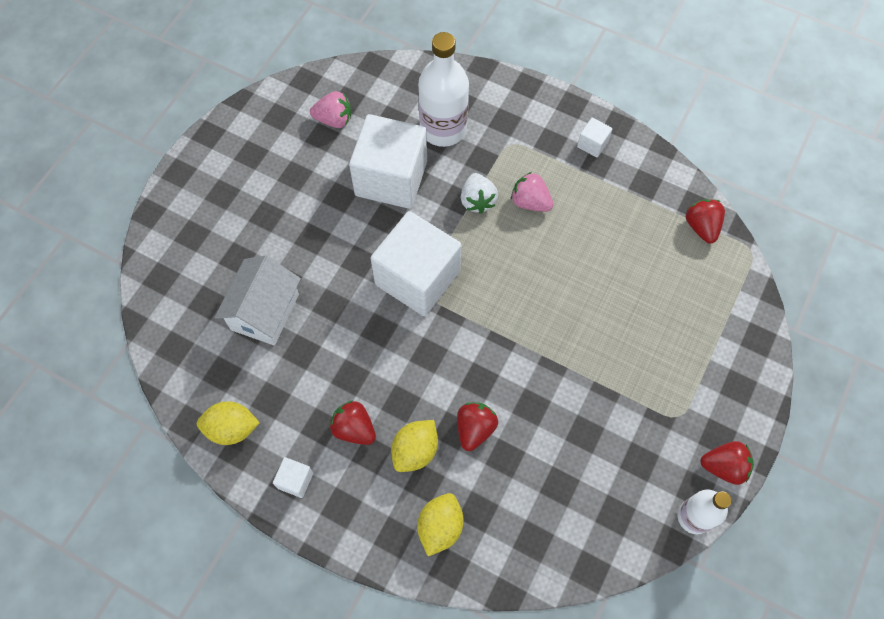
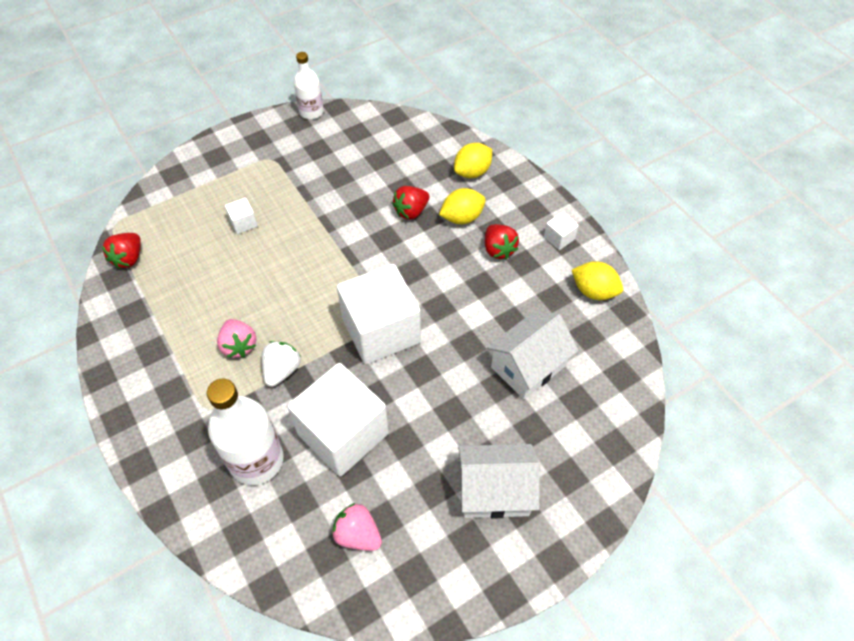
camera: 150 degrees left, 10 degrees down
(247, 195) = (494, 491): none -> white house
(592, 144) = (139, 369): white cube -> white cube (243, 223)
(724, 466) = (269, 125): red strawberry -> none

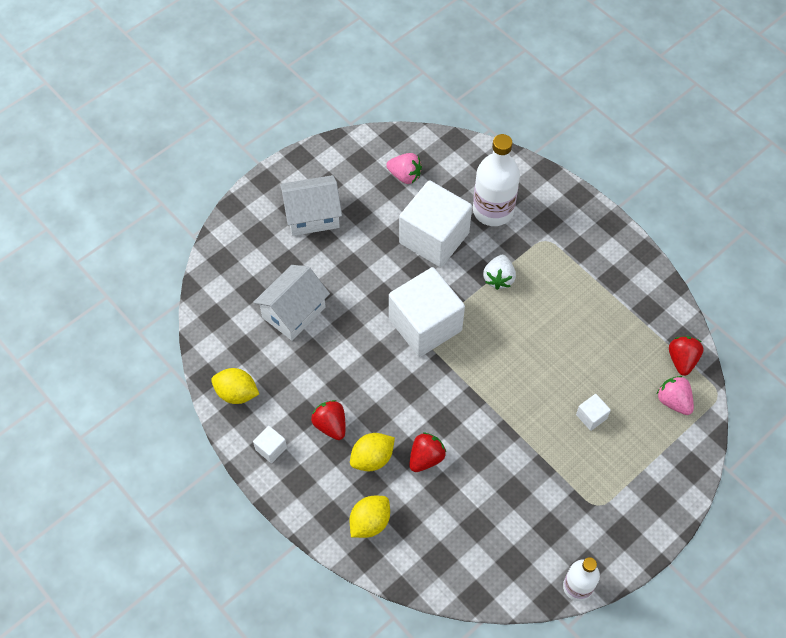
camera: 170 degrees right, 5 degrees up
(239, 345) = (542, 293): pink strawberry -> pink strawberry (673, 401)

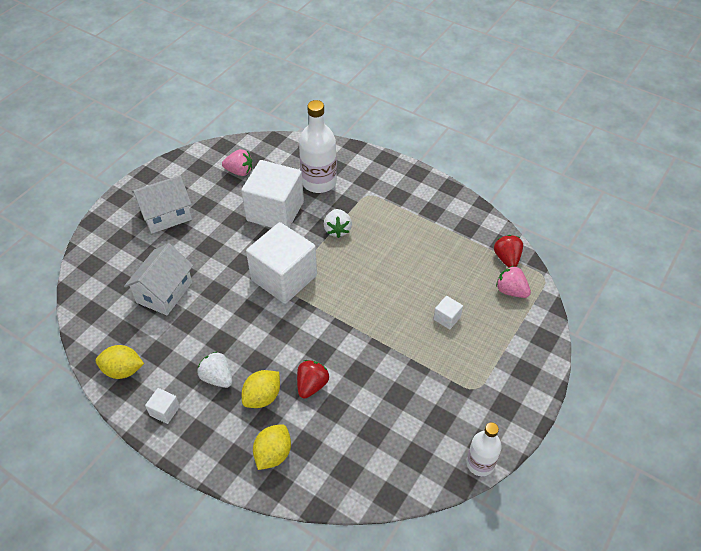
camera: 15 degrees left, 10 degrees down
(330, 425) = (217, 378): red strawberry -> white strawberry

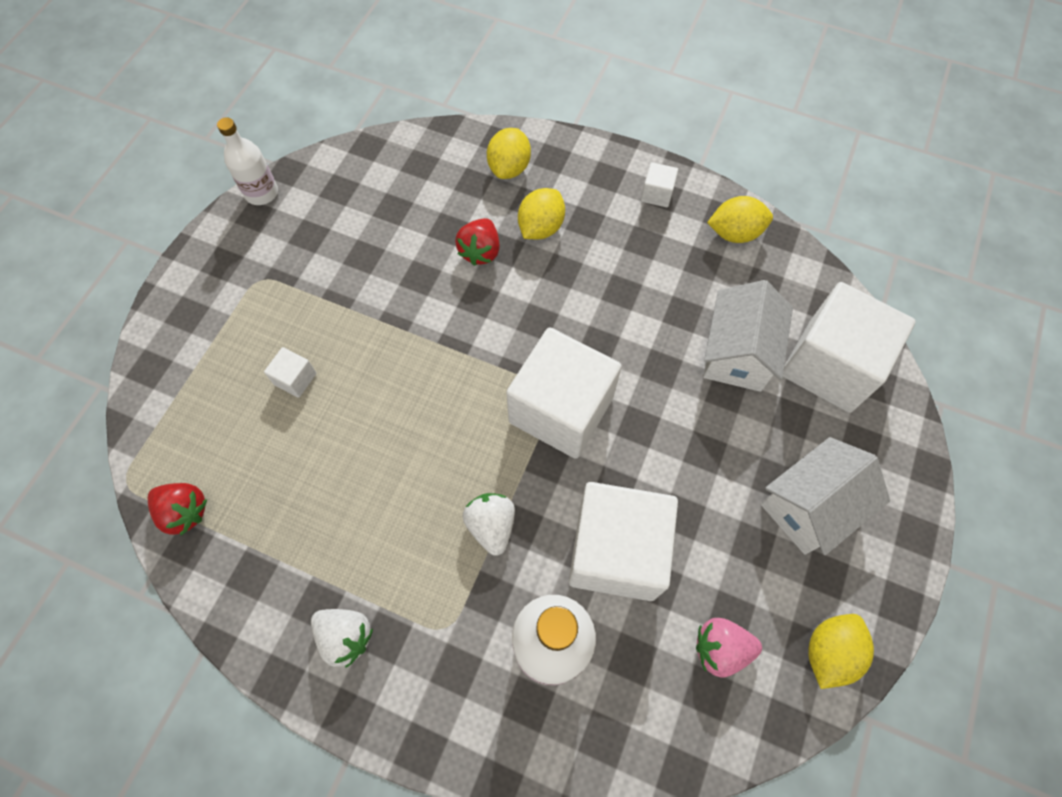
camera: 170 degrees right, 15 degrees up
(112, 277) = (829, 366): none -> white cube
(190, 164) = (829, 652): none -> yellow lemon
(217, 378) = (607, 242): white strawberry -> white strawberry (345, 636)
(507, 258) = (185, 511): red strawberry -> red strawberry turned 45 degrees counterclockwise
(511, 291) = (187, 445): pink strawberry -> none

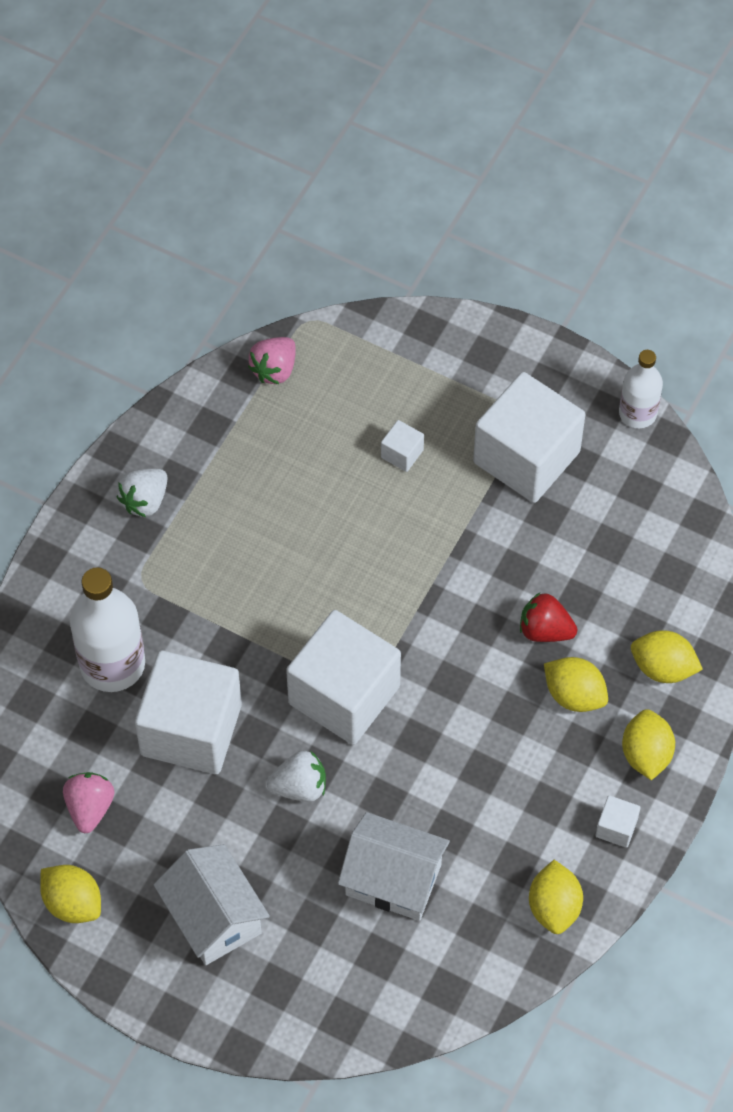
camera: 95 degrees right, 5 degrees down
(185, 511) = (274, 370): red strawberry -> pink strawberry
(491, 526) = (230, 622): white strawberry -> white strawberry (299, 787)
(588, 176) = (646, 754): none -> yellow lemon
(829, 366) = (369, 975): white cube -> white cube (526, 457)

